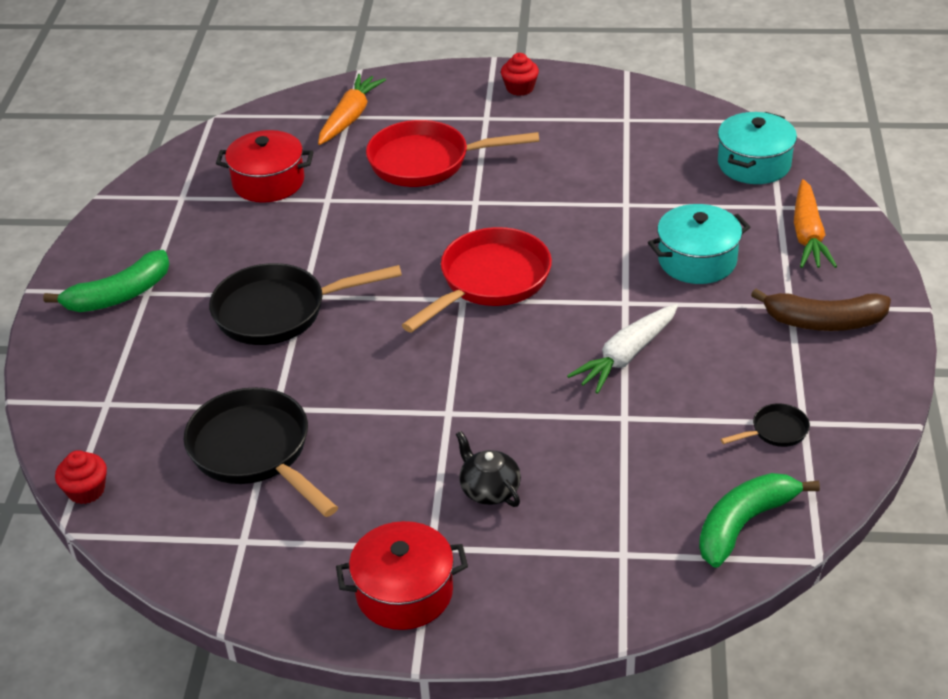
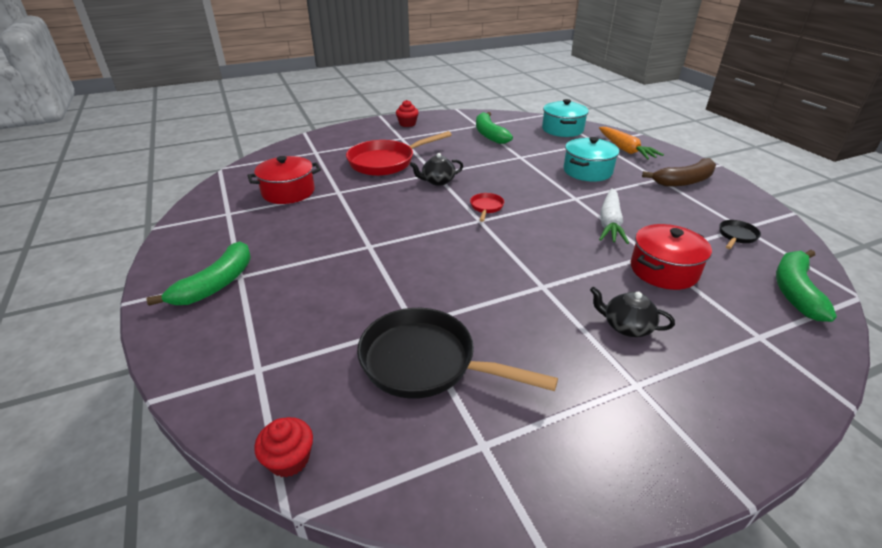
camera: 30 degrees left, 5 degrees down
(279, 311) = (359, 260): black pan -> none
(350, 117) = (317, 152): orange carrot -> none
(404, 592) = (660, 432): red pot -> red pot (663, 270)
(467, 217) = (437, 181): none -> black teapot
(490, 281) = (486, 207): red pan -> red pan, size x0.45
(624, 144) = (489, 134): none -> green banana

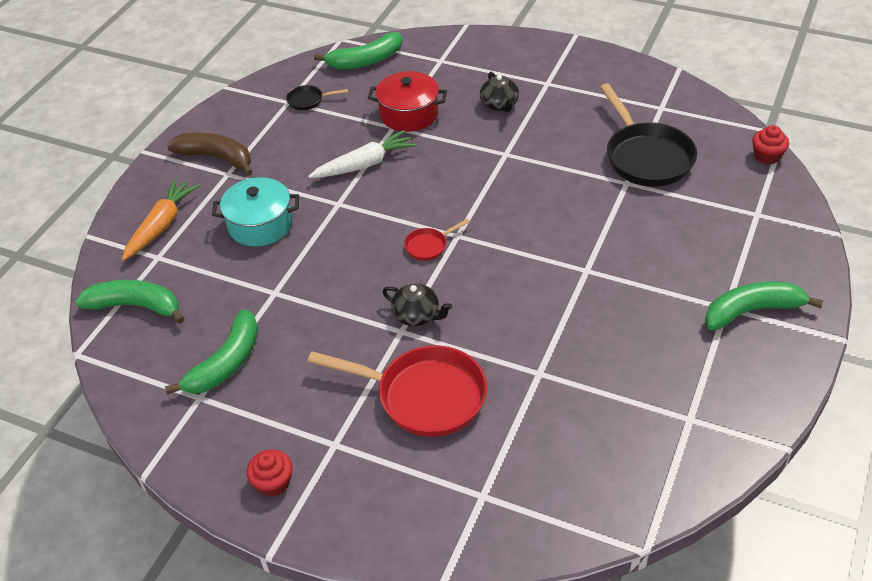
camera: 130 degrees left, 10 degrees up
(288, 192) = (594, 414): red pot -> none
(562, 129) = (136, 306): turquoise pot -> green banana

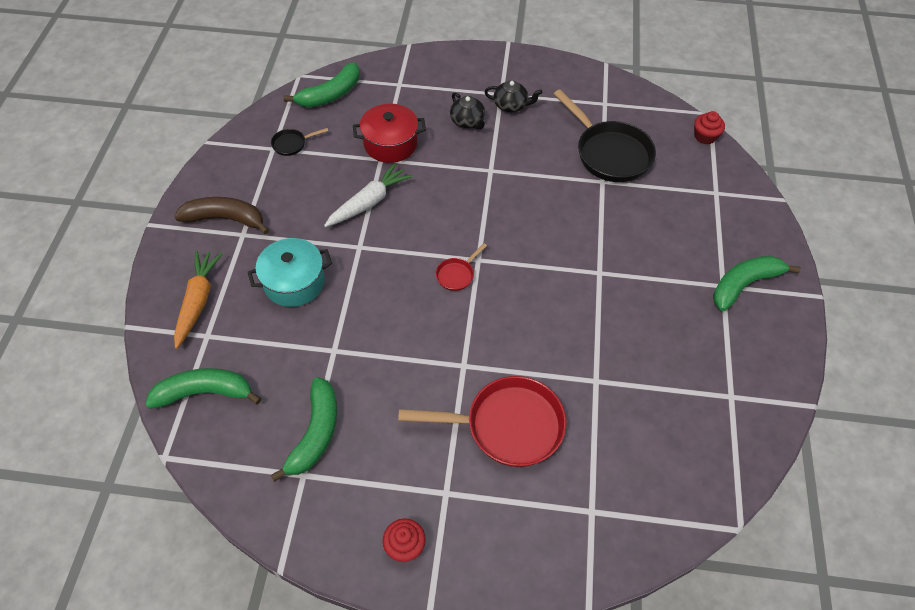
camera: 20 degrees left, 10 degrees up
(417, 315) = (472, 346): black teapot -> black teapot (511, 105)

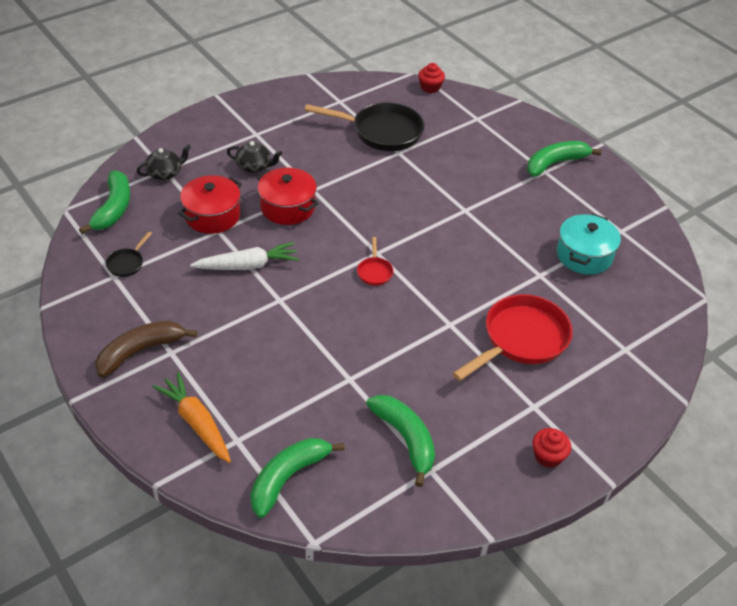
camera: 45 degrees left, 10 degrees down
(294, 282) = (260, 356): turquoise pot -> turquoise pot (584, 255)
(369, 202) = (247, 265): white carrot -> white carrot turned 75 degrees clockwise
(453, 173) = (287, 207): none -> red pot
(511, 105) = (273, 138): black teapot -> black teapot (165, 173)
(744, 285) = (555, 163): green banana -> green banana turned 45 degrees clockwise

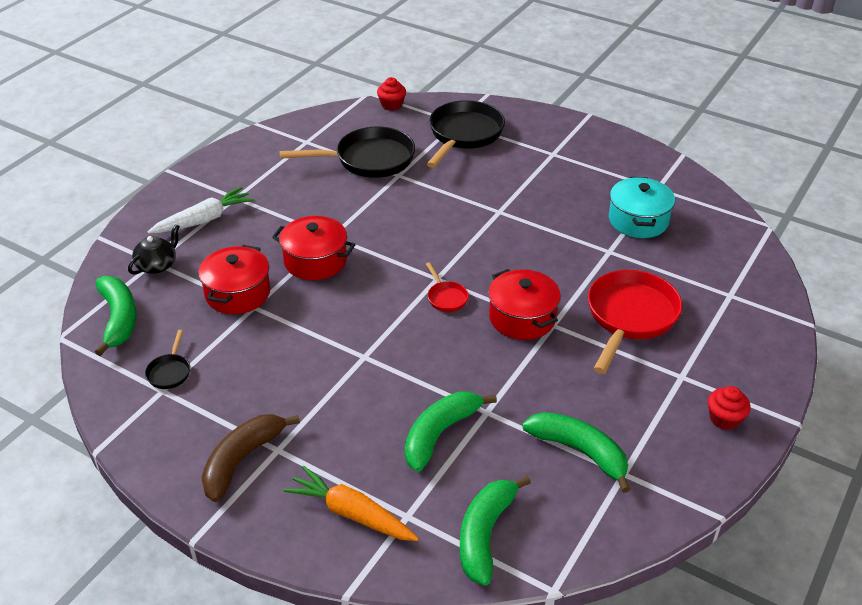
camera: 20 degrees left, 5 degrees down
(247, 265) = (308, 332): white carrot -> white carrot (204, 220)
(254, 166) = (254, 230): black teapot -> none
(427, 310) = (522, 318): none -> red pot
(476, 132) = (464, 135): none -> black pan
(555, 163) = (558, 143): green banana -> green banana (440, 434)

